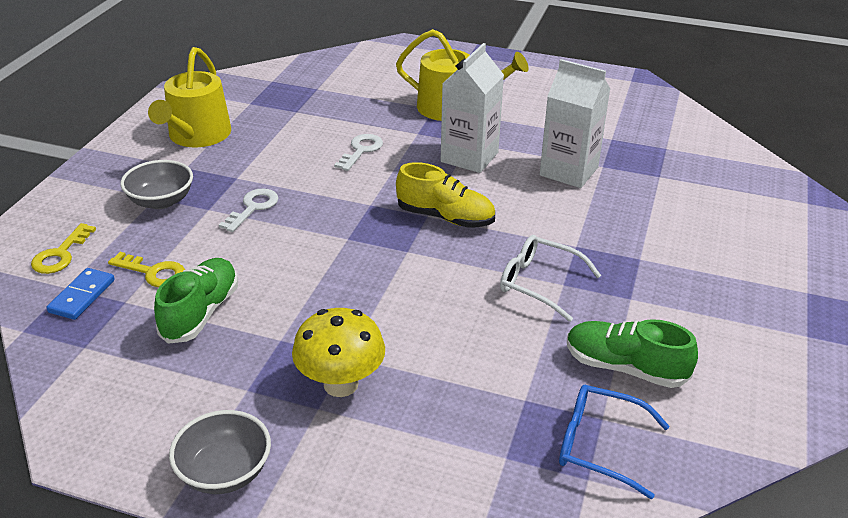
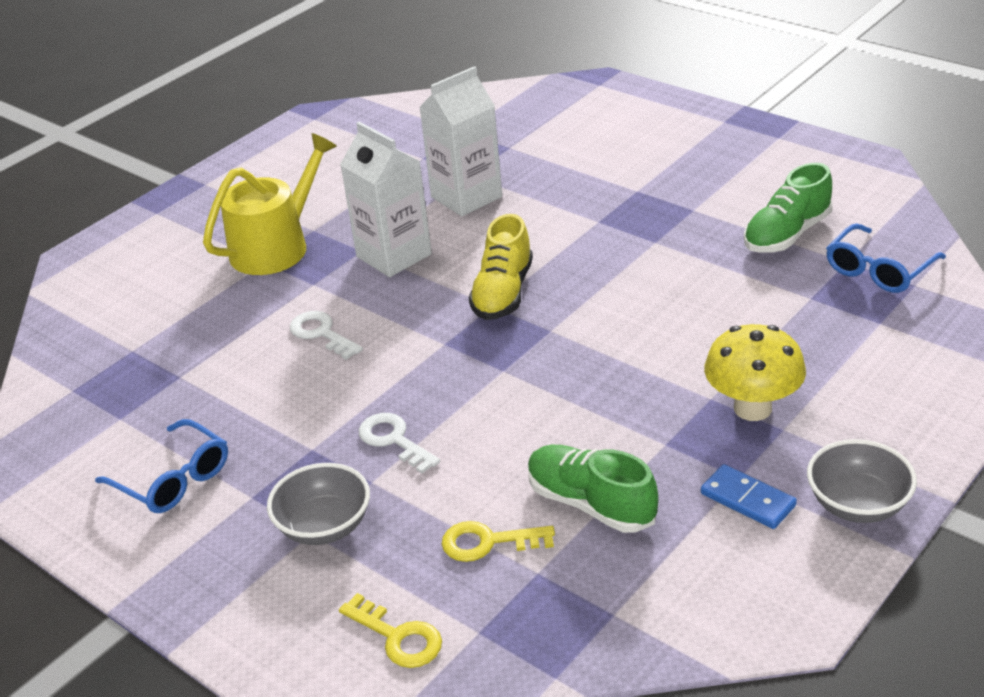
camera: 65 degrees left, 0 degrees up
(82, 296) = (507, 614): blue domino -> blue domino (748, 499)
(153, 272) = (488, 542): yellow key -> yellow key turned 135 degrees counterclockwise
(197, 136) = (173, 479): yellow watering can -> blue glasses
(445, 217) = (503, 293): yellow shoe -> yellow shoe turned 150 degrees clockwise
(539, 283) = (648, 255): white glasses -> none

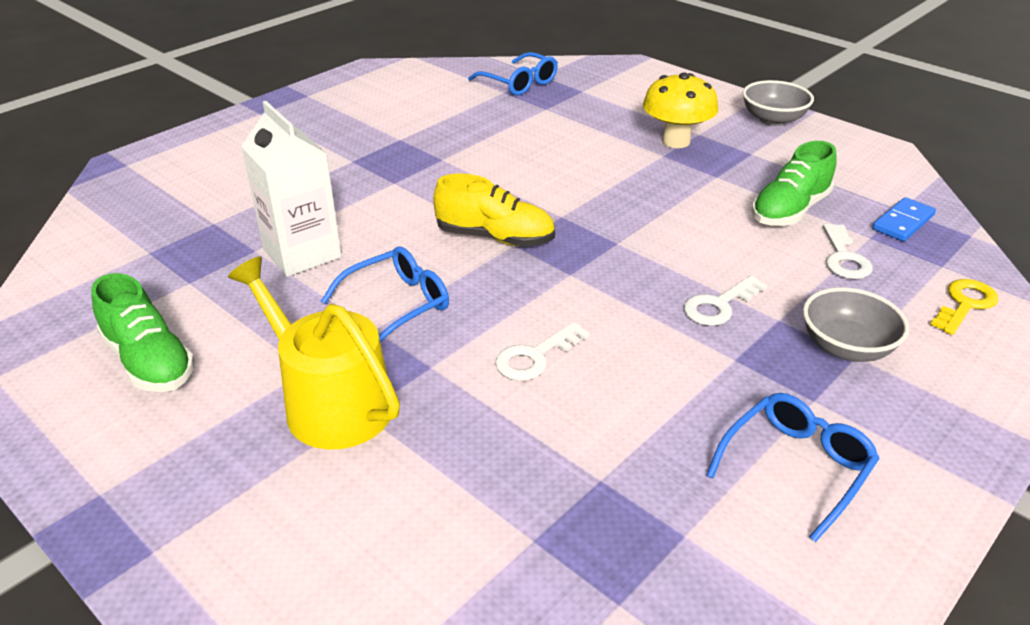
camera: 90 degrees left, 0 degrees up
(394, 255) = (397, 304): white carton -> blue glasses
(488, 542) = (844, 258): yellow key -> white key
(748, 499) = (774, 152): blue domino -> blue domino (903, 222)
(786, 235) = (458, 107): green shoe -> green shoe (149, 361)

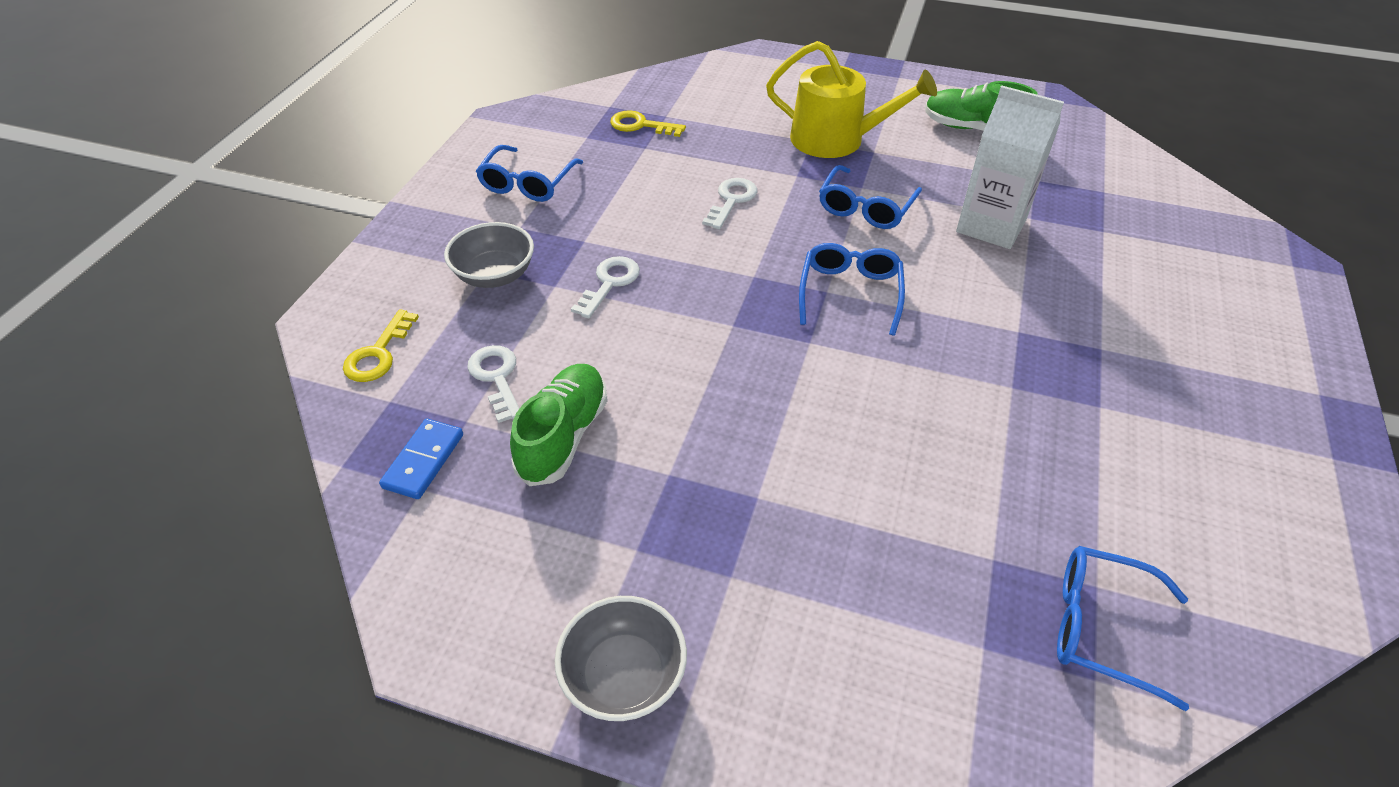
camera: 155 degrees right, 10 degrees up
(495, 237) = (850, 293): yellow shoe -> blue glasses
(585, 530) = (641, 125): none -> yellow key
(676, 141) = (755, 539): yellow mushroom -> none

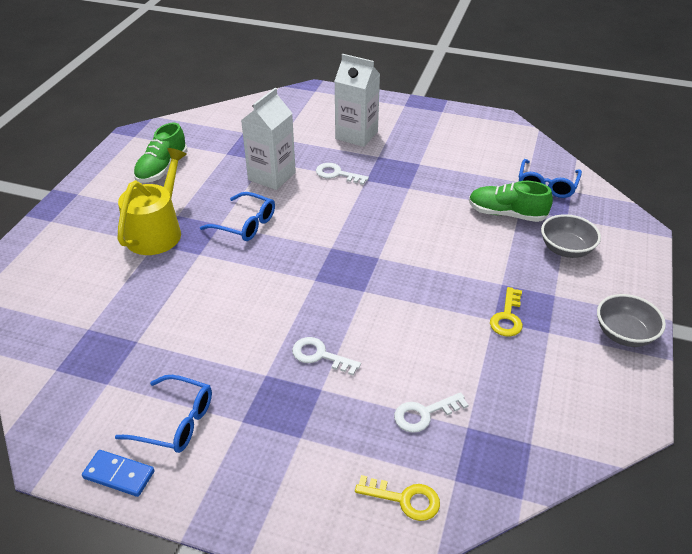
camera: 90 degrees left, 5 degrees down
(424, 461) = (508, 446): blue domino -> blue domino (119, 474)
(495, 275) = (307, 430): grey bowl -> grey bowl (566, 249)
(563, 436) = (473, 371): green shoe -> green shoe (506, 214)
(641, 125) = (99, 345): yellow key -> yellow key (507, 317)
(731, 200) = (225, 289): white key -> white key (337, 174)
(850, 293) = (333, 238): blue glasses -> none
(1160, 320) = (356, 135): none -> white carton

